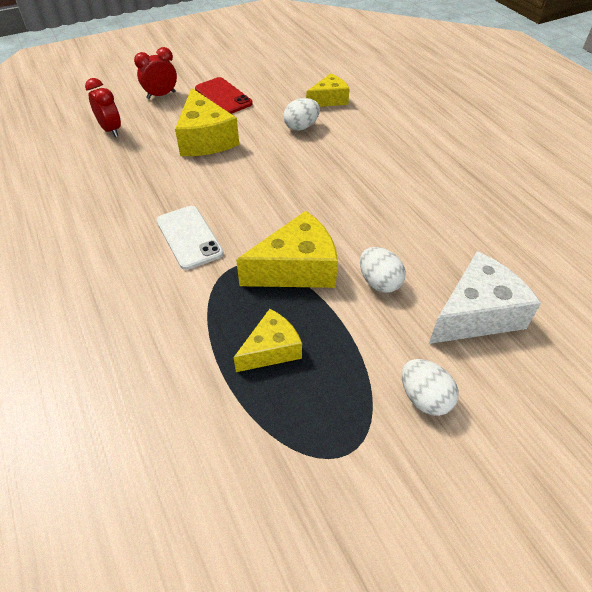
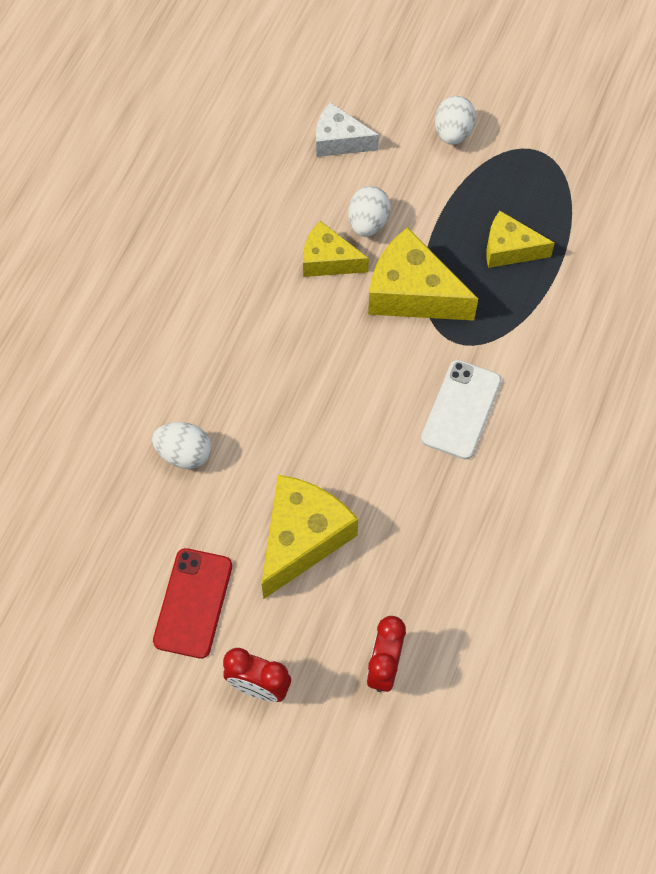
camera: 130 degrees left, 15 degrees up
(329, 100) = (93, 468): yellow cheese -> yellow cheese (328, 260)
(476, 314) = (339, 141): white cheese -> white cheese, size x0.62

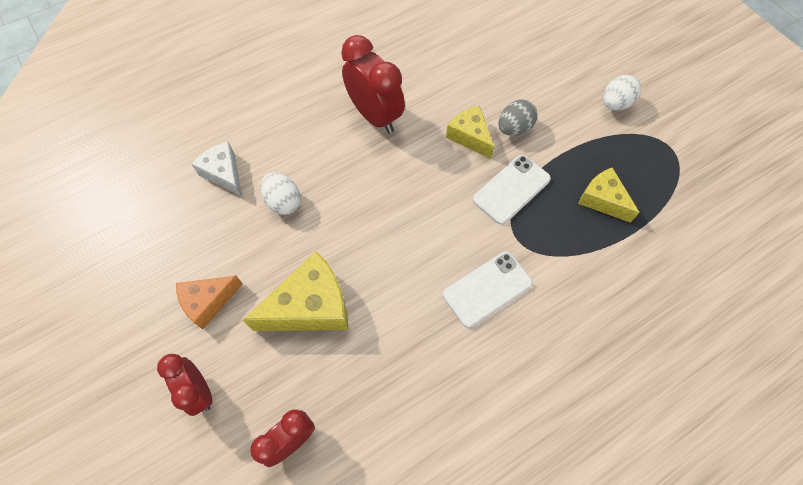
camera: 35 degrees right, 0 degrees up
(193, 603) = (208, 302): red phone -> orange cheese
(207, 298) = (375, 116): none -> red clock
(339, 141) = (533, 69): white cheese -> white cheese (224, 173)
(368, 223) = (514, 128): white egg -> grey egg
(412, 293) = (511, 189): yellow cheese -> white phone

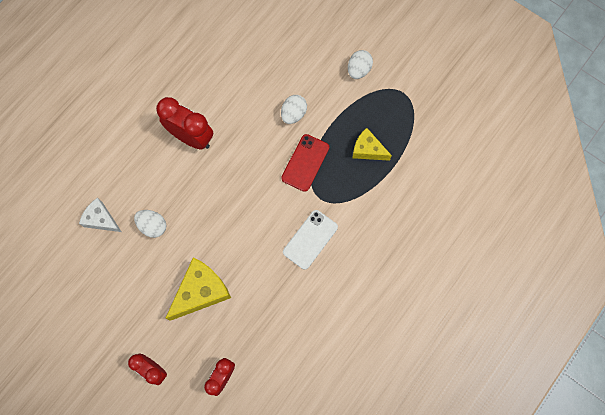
camera: 20 degrees left, 10 degrees up
(208, 302) = (133, 312): orange cheese -> none
(470, 136) = (264, 131): yellow cheese -> none
(511, 189) = (305, 162): white phone -> red phone
(514, 128) = (293, 114): grey egg -> white egg

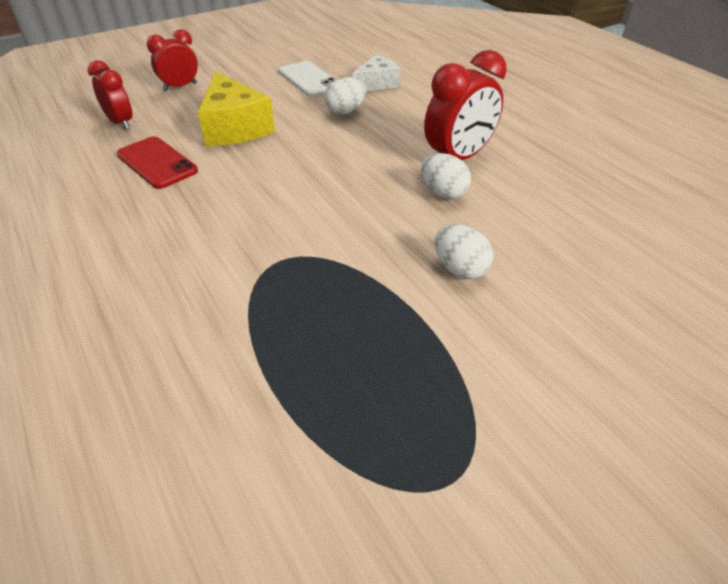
camera: 110 degrees right, 30 degrees down
(305, 162) = (356, 259): red phone -> red phone (157, 163)
(310, 239) = (220, 231): white phone -> white phone (309, 79)
(358, 70) = (539, 402): white egg -> white egg (443, 193)
(368, 150) = (334, 356): yellow cheese -> none

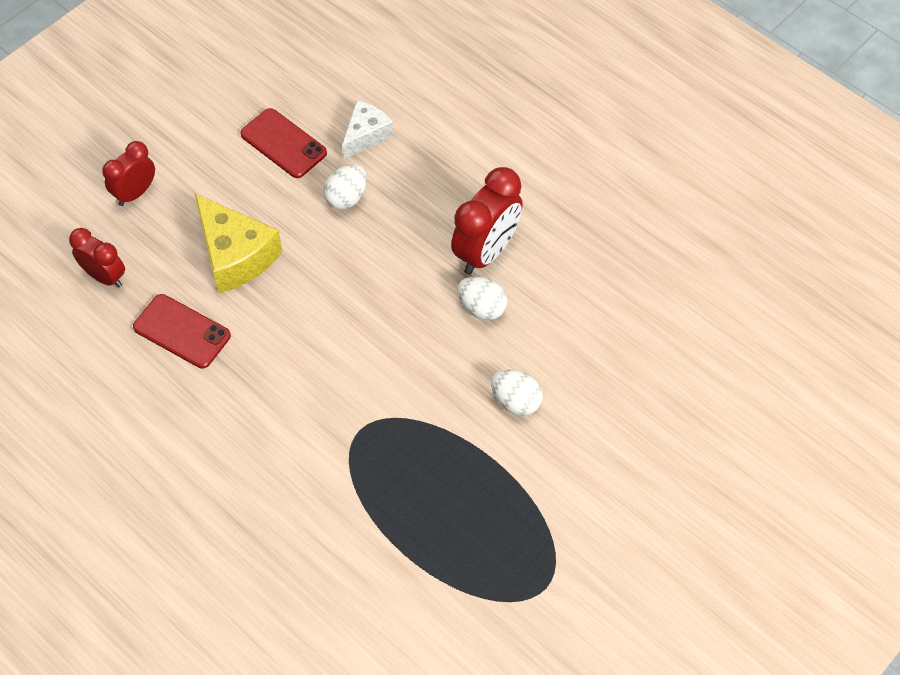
camera: 15 degrees left, 15 degrees up
(309, 79) = (283, 143): white phone -> red phone

